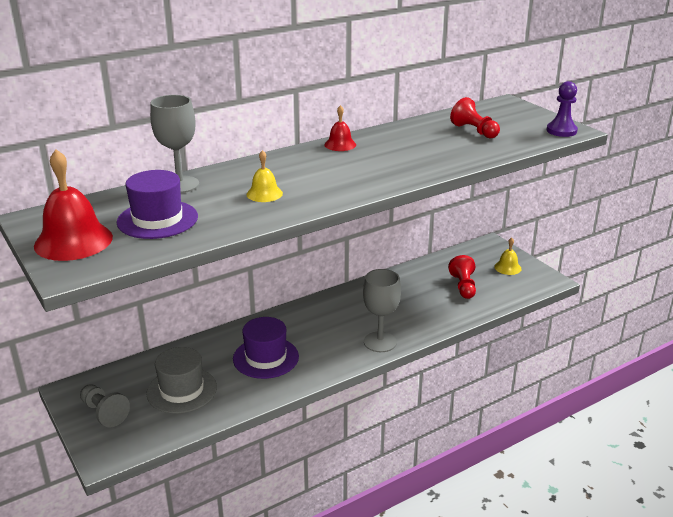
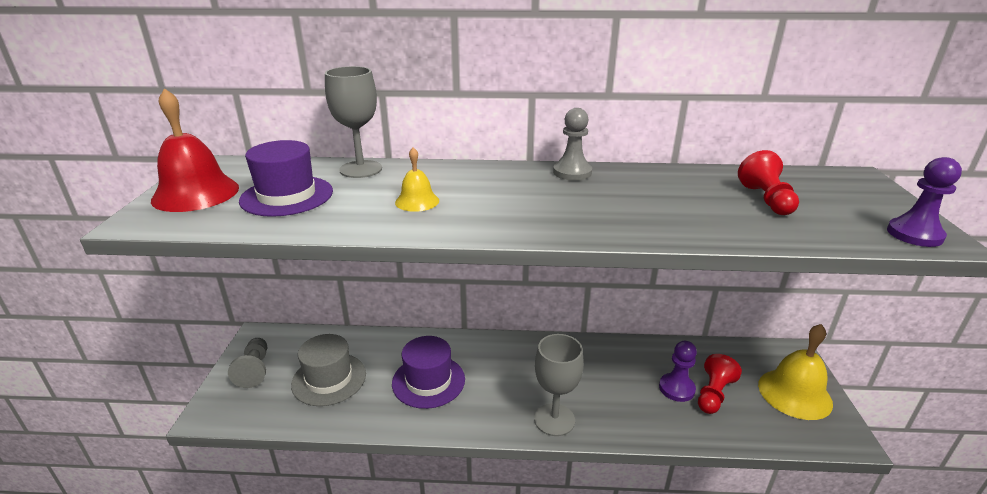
camera: 35 degrees right, 0 degrees up
(340, 144) = (572, 172): red bell -> grey pawn
(439, 292) = (676, 388): none -> purple pawn
(507, 267) = (794, 393): yellow bell -> yellow bell, size x1.88

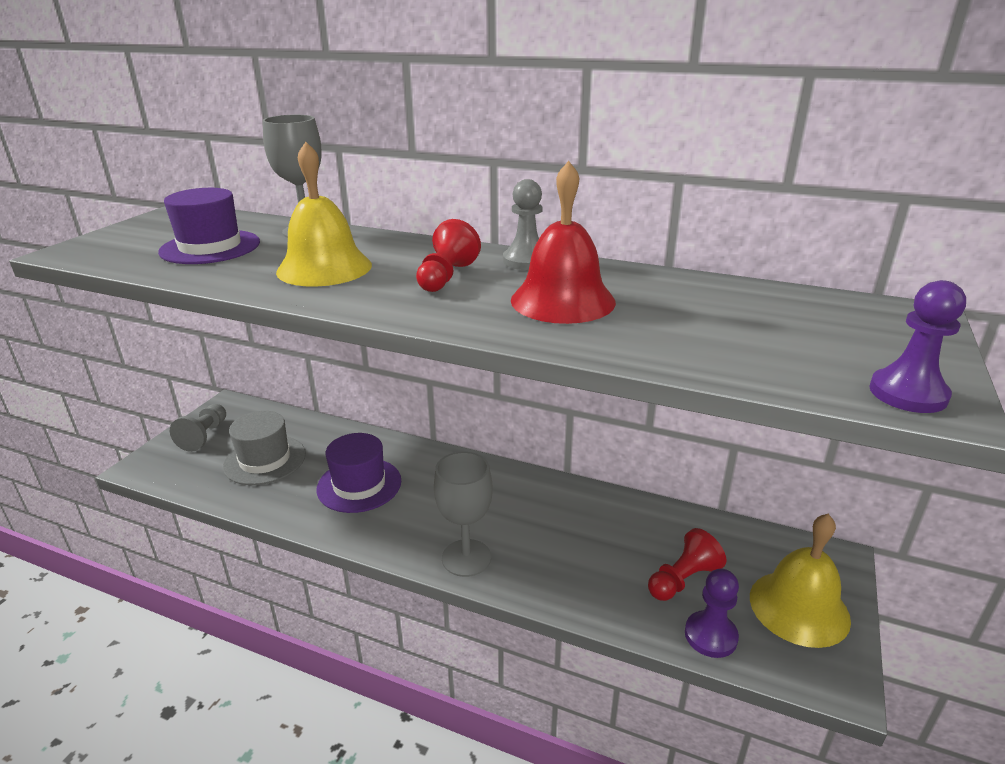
camera: 20 degrees right, 0 degrees up
(196, 193) = (137, 235): red bell -> red bell (562, 300)
(417, 201) = (324, 268): yellow bell -> yellow bell, size x1.88
(676, 388) = (638, 561): purple pawn -> purple pawn (710, 636)
(766, 200) = (738, 322): red pawn -> red pawn (446, 277)

